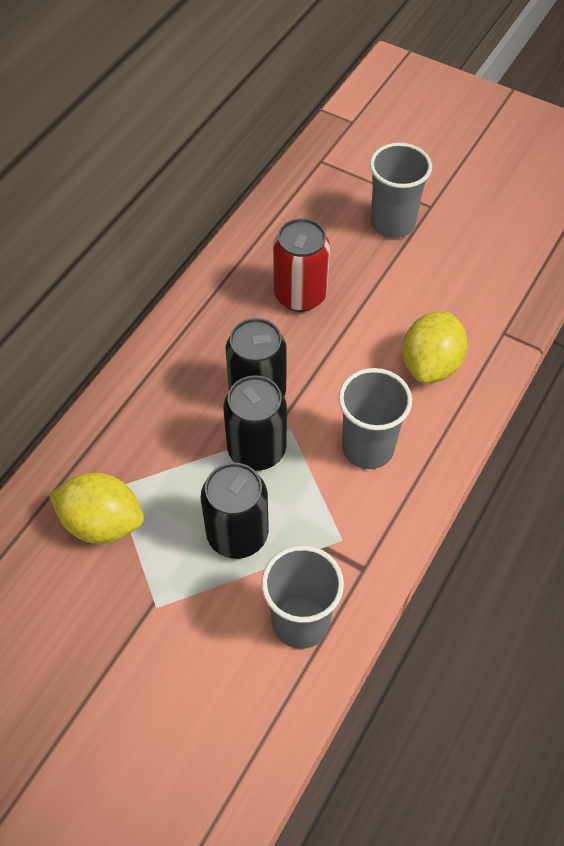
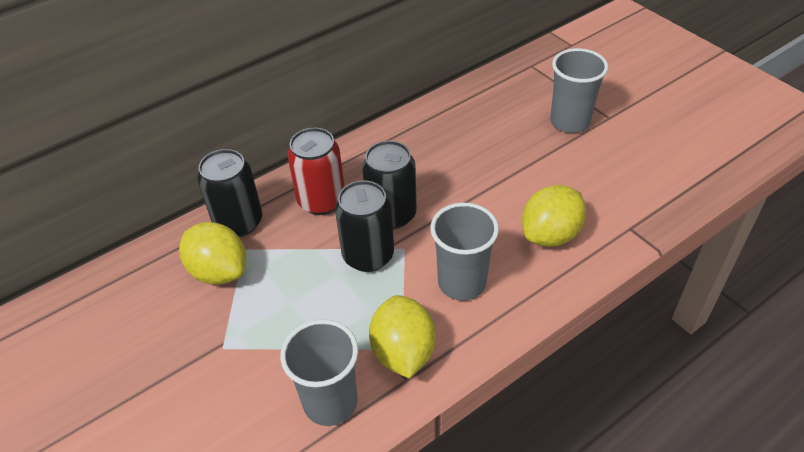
camera: 25 degrees right, 10 degrees down
(237, 534) = (317, 314): black can -> black can (239, 223)
(300, 295) = (465, 154): red can -> red can (321, 201)
(346, 543) = (403, 352): none -> yellow lemon

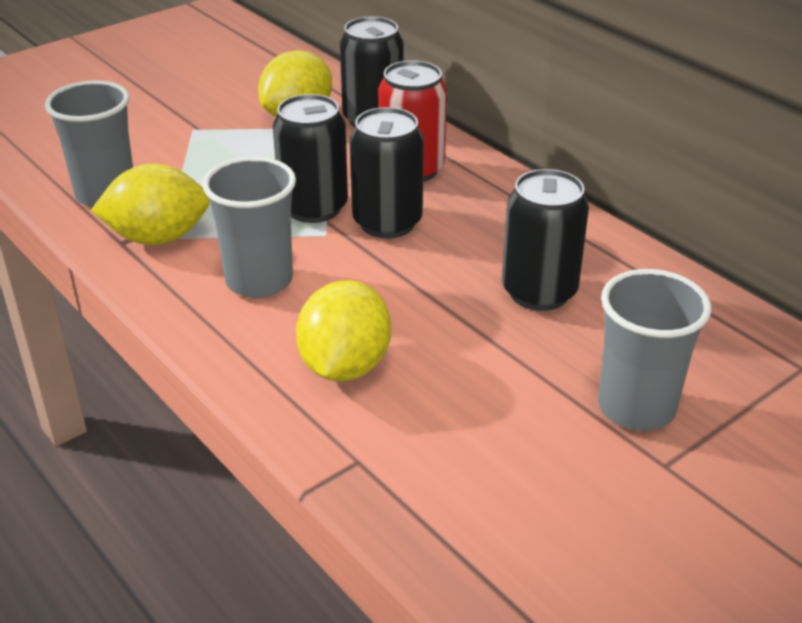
camera: 85 degrees right, 10 degrees down
(472, 148) = (539, 292): none -> black can
(550, 235) = (345, 366): yellow lemon -> yellow lemon turned 60 degrees clockwise

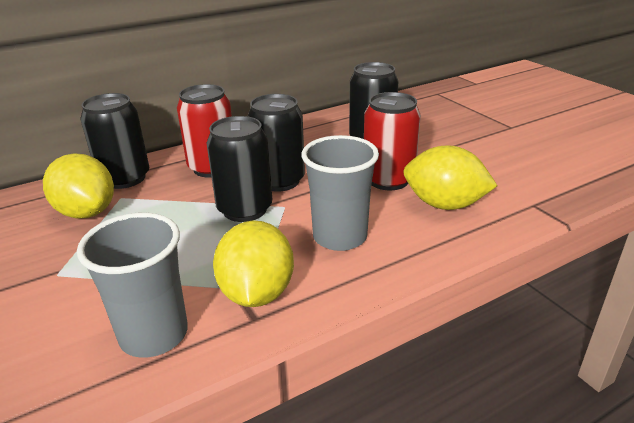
camera: 80 degrees left, 5 degrees down
(409, 313) = (388, 180): none -> red can
(636, 407) = (471, 128): grey cup -> none

